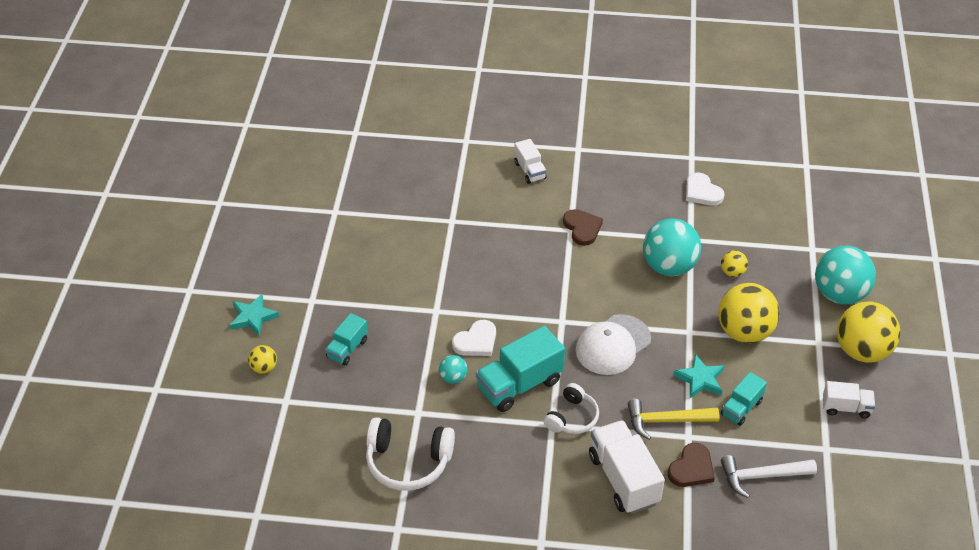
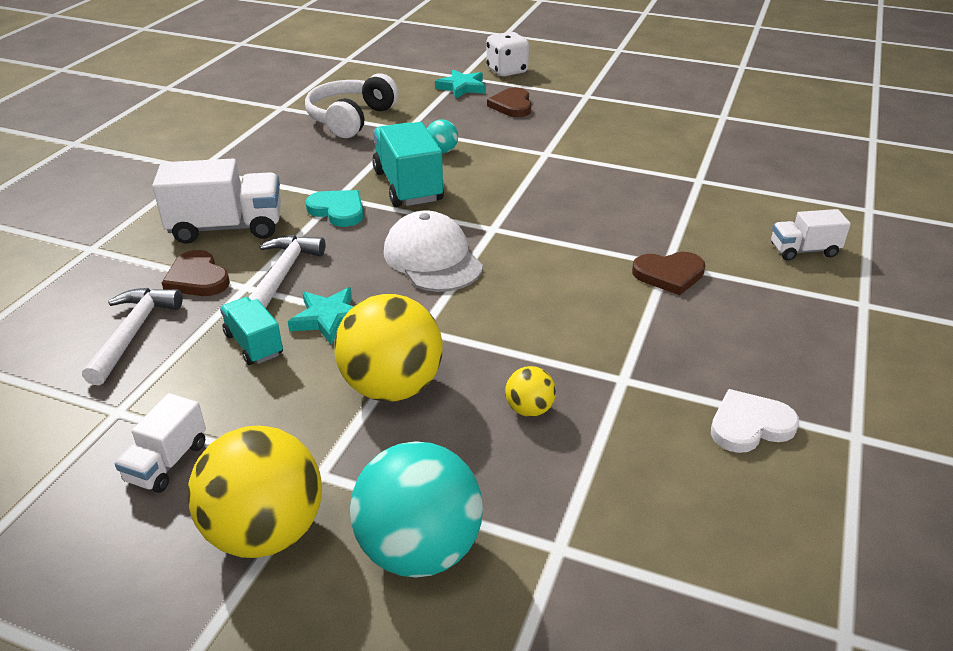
camera: 105 degrees right, 10 degrees down
(253, 317) = (573, 71): turquoise star -> turquoise star (462, 87)
(264, 368) = (507, 71): yellow ball -> white dice
(347, 349) = (512, 105): turquoise truck -> brown heart
(476, 341) = (487, 170): white heart -> none
(572, 417) = (338, 210): white headphones -> turquoise heart
(666, 421) = (283, 274): yellow hammer -> white hammer
(669, 266) = (565, 340): turquoise ball -> none

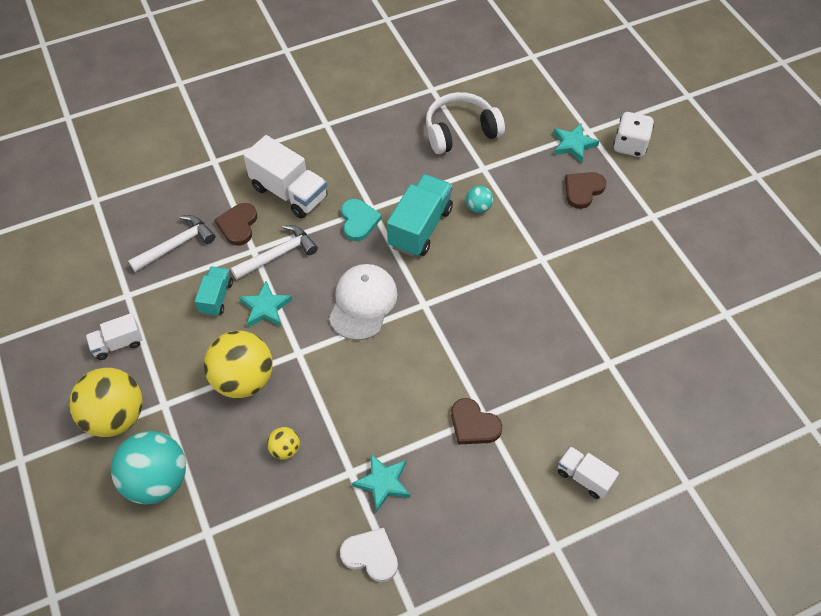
camera: 45 degrees right, 20 degrees up
(665, 365) = (383, 483): none -> turquoise star

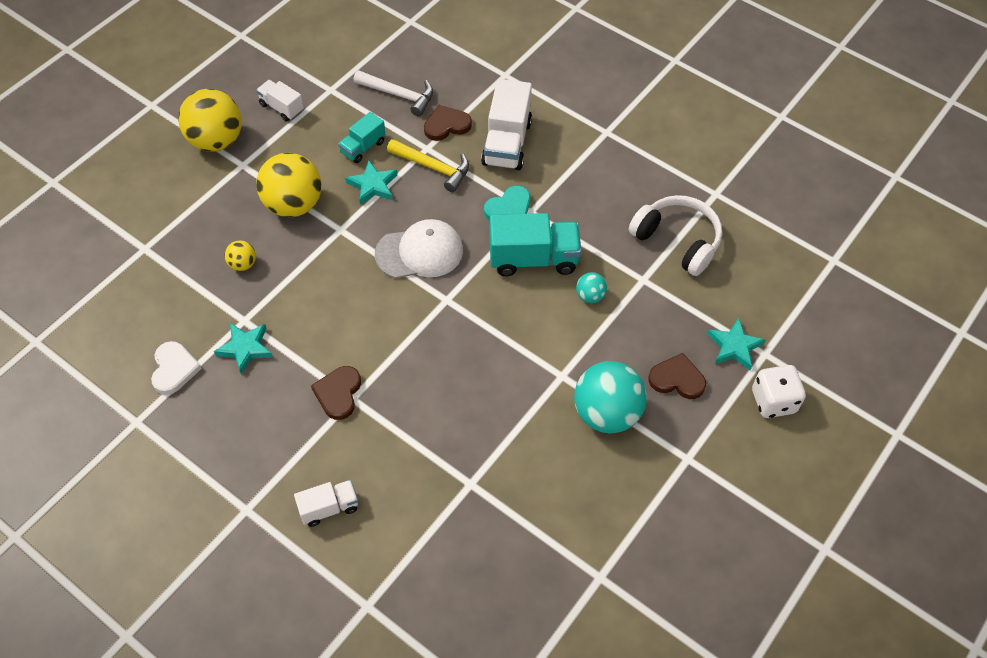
camera: 60 degrees right, 0 degrees up
(157, 480) = (174, 194): turquoise ball -> turquoise ball (606, 413)
(216, 297) = (363, 147): turquoise truck -> turquoise truck turned 150 degrees clockwise
(278, 254) = (433, 168): white hammer -> yellow hammer
(584, 477) = (329, 508): white truck -> white truck turned 60 degrees clockwise

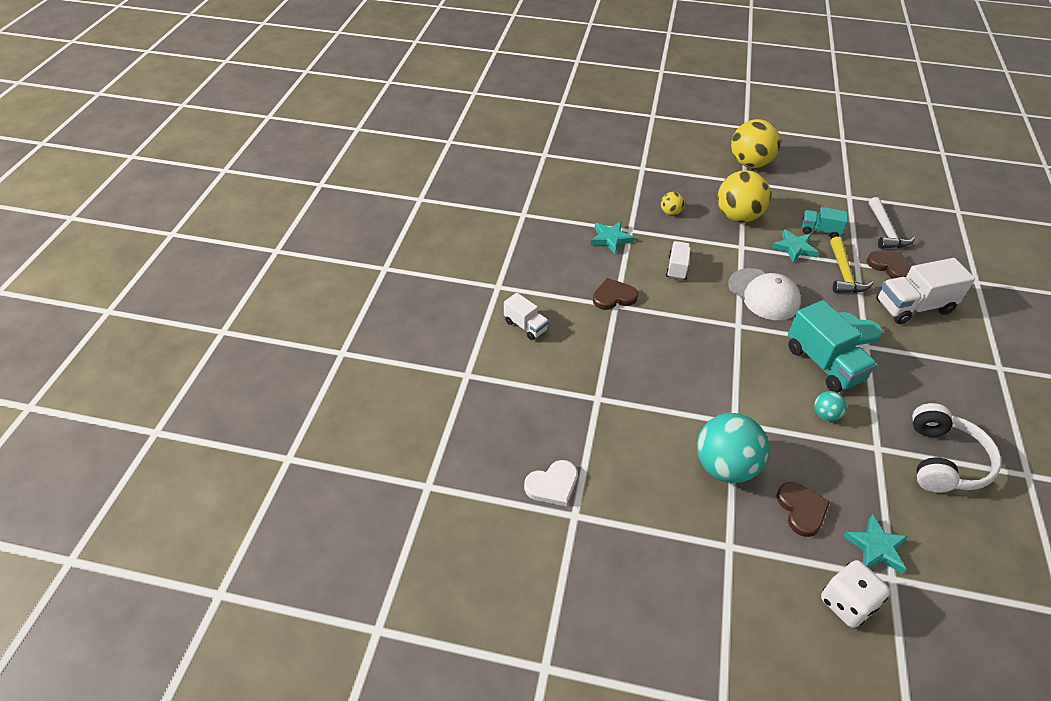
camera: 65 degrees right, 10 degrees down
(174, 369) = (570, 214): white heart -> white heart (553, 485)
(281, 108) = (807, 180): white truck -> white truck (677, 268)

